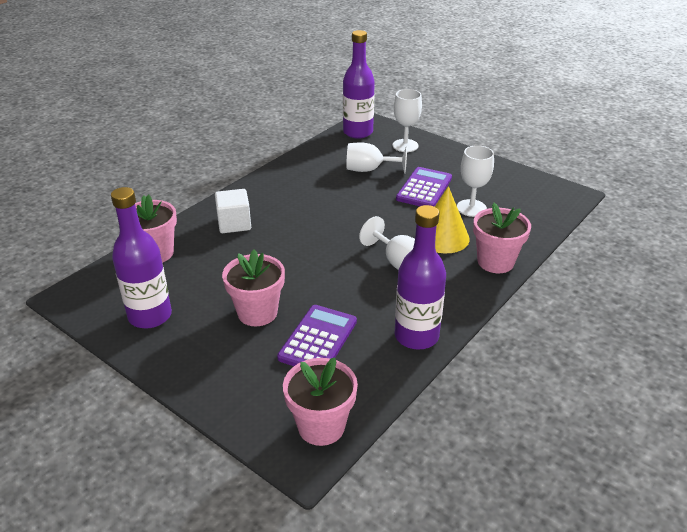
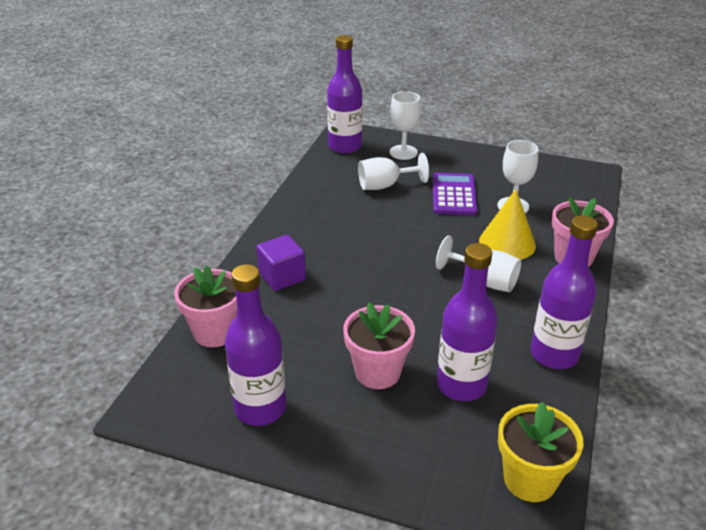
camera: 20 degrees left, 0 degrees up
(234, 224) = (282, 276): white cube -> purple cube
(318, 339) = (461, 385): purple calculator -> purple bottle
(321, 426) = (530, 479): pink flower pot -> yellow flower pot

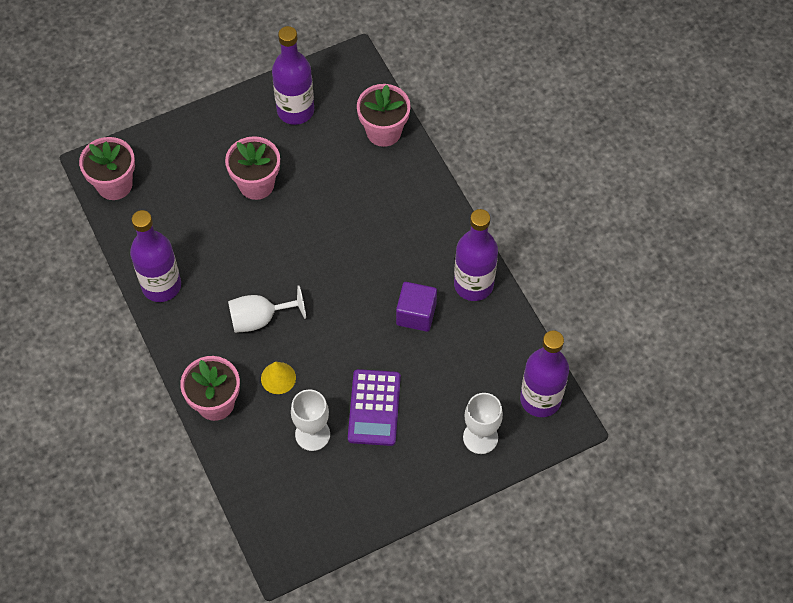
camera: 135 degrees right, 25 degrees up
(282, 276) = (400, 206): purple cube -> purple cube (416, 314)
(385, 186) = (442, 370): white goblet -> none
(454, 195) = (374, 408): purple calculator -> purple calculator turned 45 degrees clockwise
(461, 385) = (199, 215): purple bottle -> purple bottle (473, 284)
(507, 243) = (278, 378): yellow cone -> yellow cone, size x0.61
(530, 479) = (114, 185): yellow flower pot -> pink flower pot

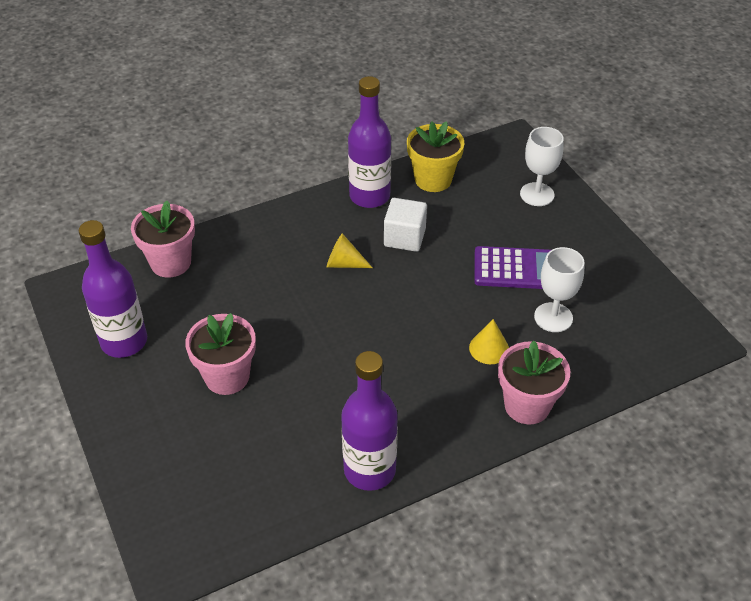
camera: 90 degrees left, 15 degrees down
(114, 185) = (207, 537): pink flower pot -> none
(259, 319) = (414, 367): white goblet -> none
(382, 264) = (344, 263): none -> yellow cone
(416, 314) = (404, 237): purple cube -> white cube
(500, 341) = (433, 179): none -> yellow flower pot
(540, 399) = (492, 155): purple bottle -> none

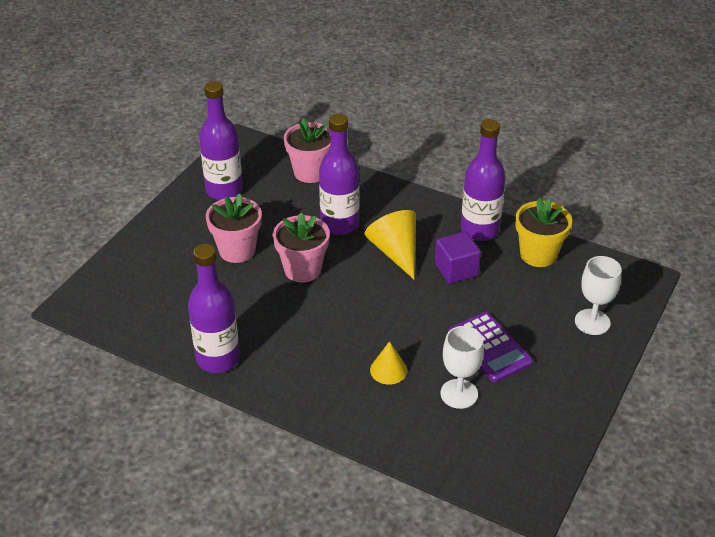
camera: 55 degrees right, 5 degrees down
(268, 281) = (339, 224): none -> purple bottle
(344, 263) = (395, 252): yellow cone -> yellow cone, size x1.65
(404, 237) = (456, 270): white cube -> purple cube
(527, 405) = (351, 418): pink flower pot -> pink flower pot (302, 269)

